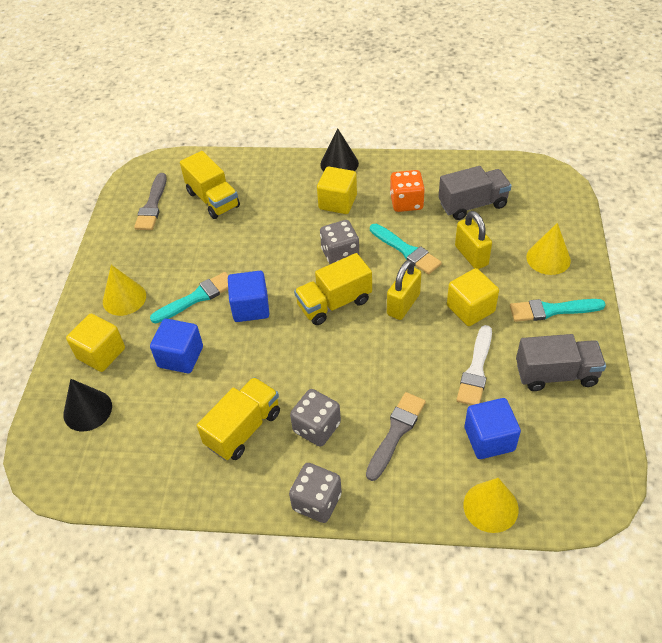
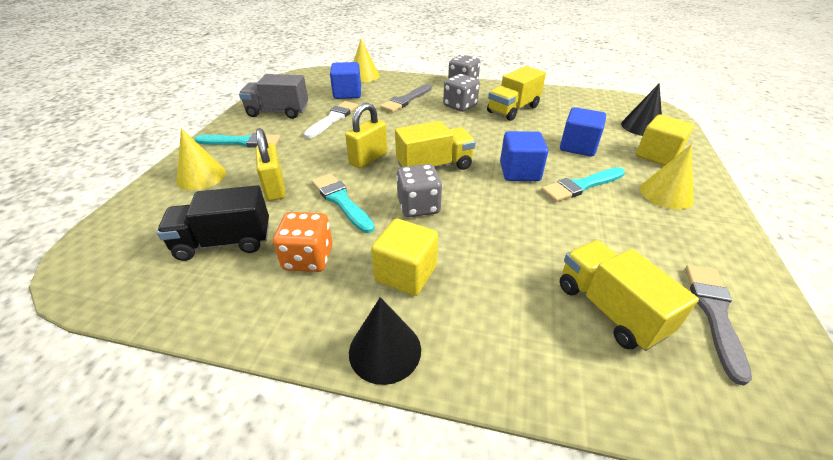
camera: 175 degrees left, 10 degrees down
(470, 309) = (310, 150): yellow cube -> none
(472, 204) = (224, 242): grey truck -> black truck

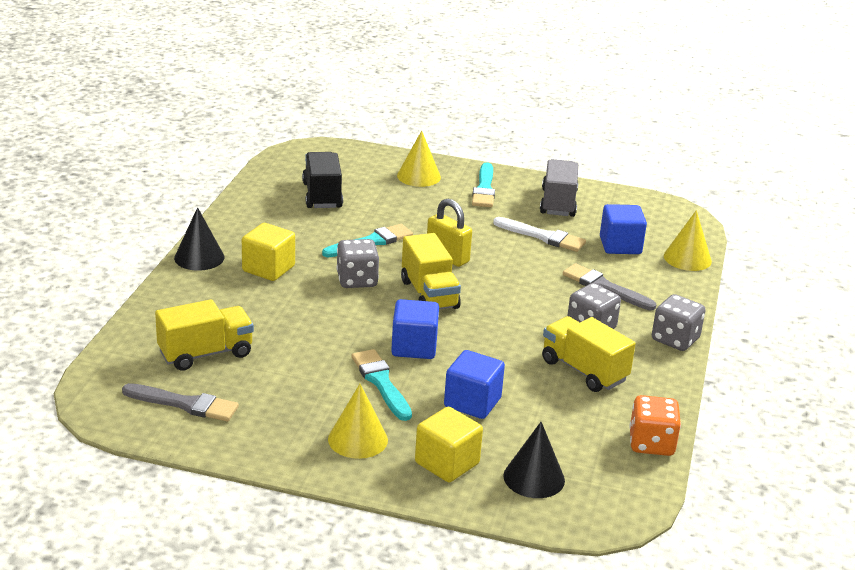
camera: 90 degrees right, 10 degrees down
(275, 188) = (396, 210): yellow padlock -> none
(308, 258) = (296, 229): orange dice -> orange dice (651, 443)

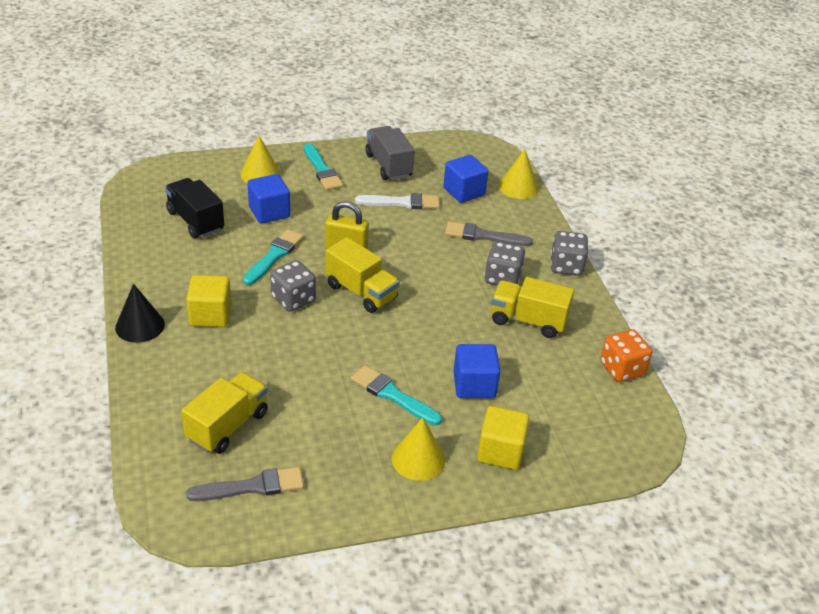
camera: 30 degrees left, 10 degrees up
(414, 347) = (390, 349): blue cube -> blue cube (269, 212)
(534, 478) = (570, 436): black cone -> none

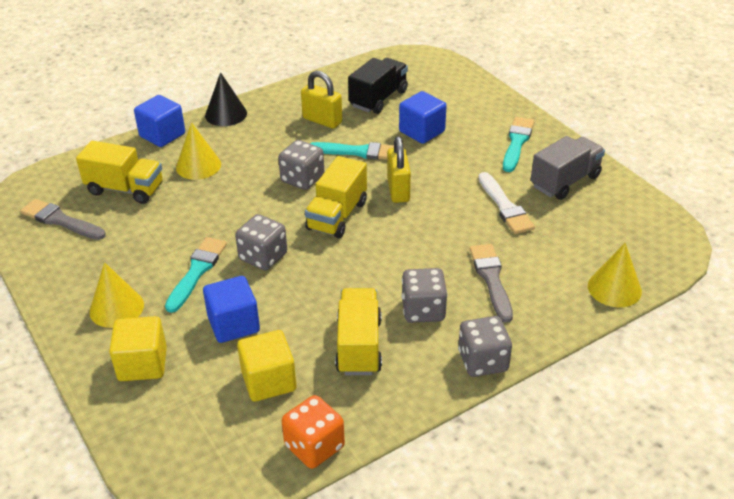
camera: 75 degrees right, 0 degrees up
(205, 264) = (322, 120): none -> yellow padlock
(210, 315) = (256, 142): yellow cube -> yellow cube (268, 381)
(252, 487) = (60, 220): grey brush -> grey brush turned 150 degrees clockwise
(260, 174) = (477, 110): yellow cone -> yellow cone (198, 166)
(322, 170) = (517, 142): turquoise brush -> turquoise brush turned 150 degrees clockwise
(394, 349) = (263, 257): none -> grey dice
(464, 192) = (565, 246): blue cube -> blue cube (162, 135)

